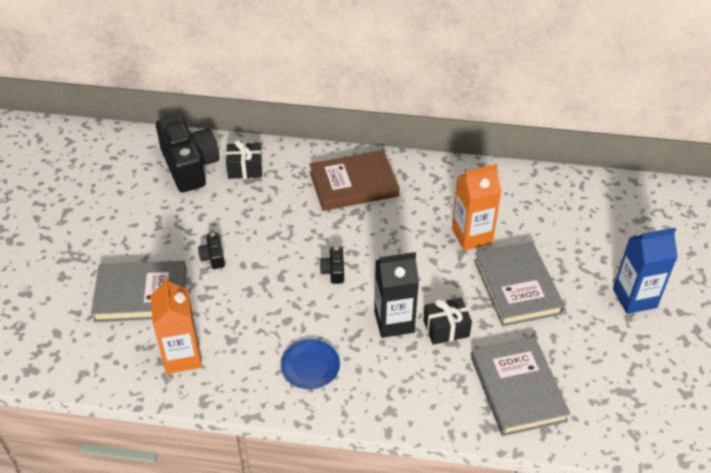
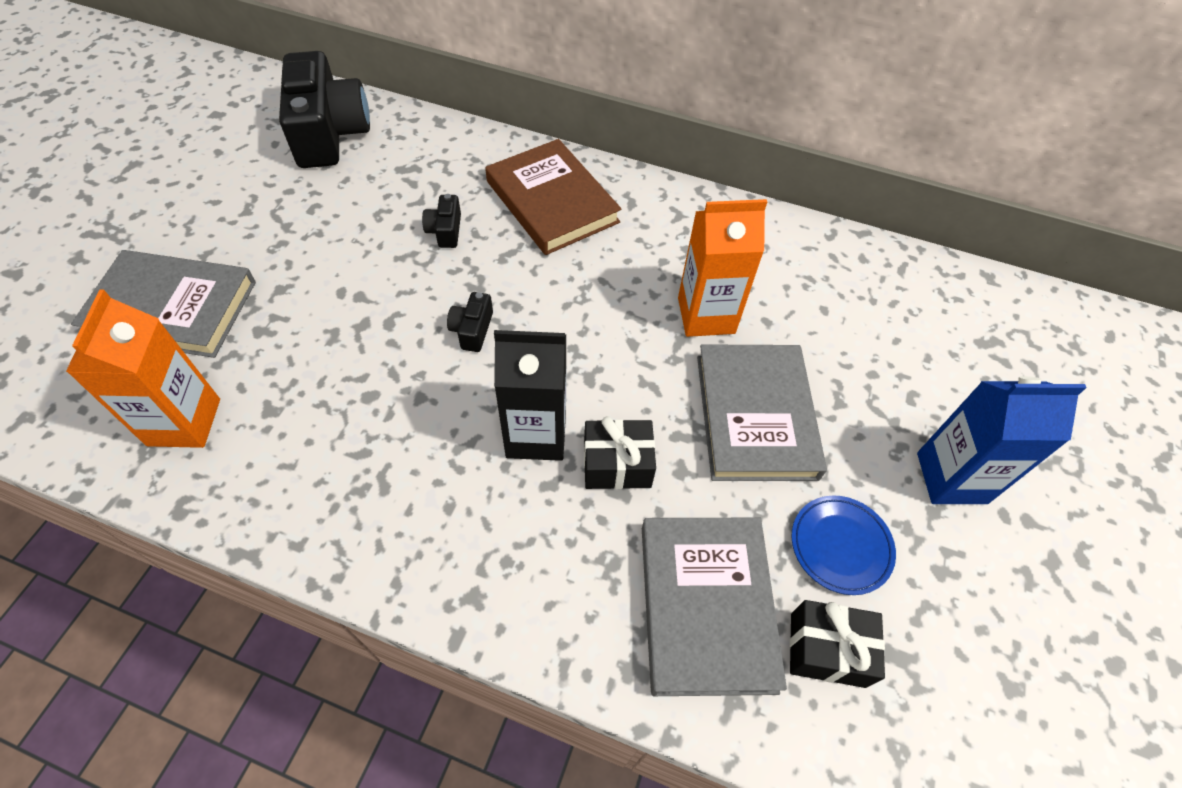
camera: 10 degrees right, 10 degrees up
(213, 257) = (303, 272): black camera -> black camera (445, 231)
(245, 168) = (405, 151): black gift -> black gift (827, 650)
(310, 366) = (374, 483): blue plate -> blue plate (840, 546)
(353, 184) = (552, 202): brown book -> brown book turned 60 degrees clockwise

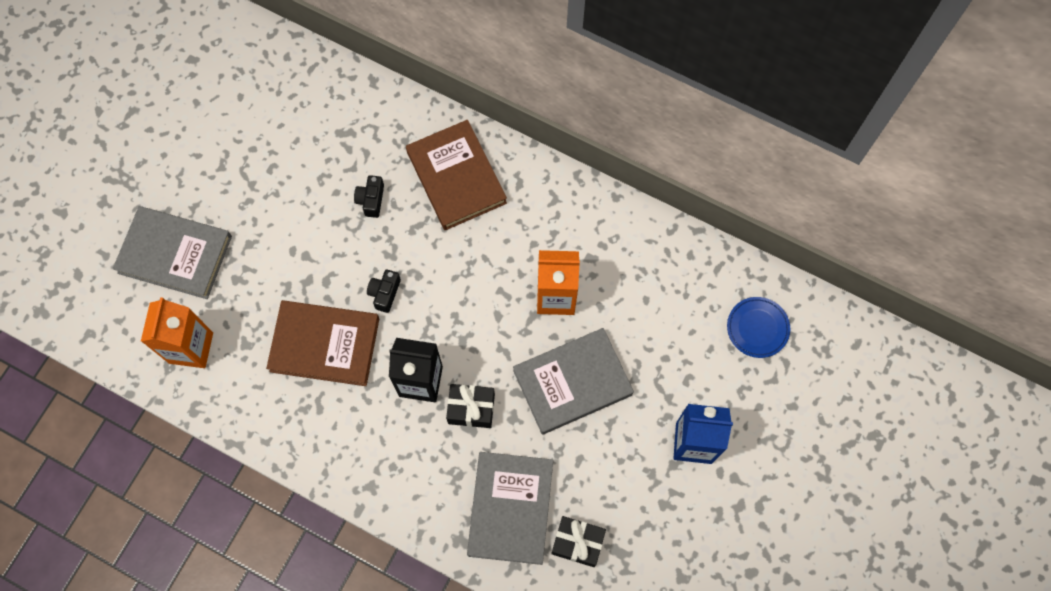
camera: 10 degrees right, 15 degrees up
(329, 133) = (283, 89): black camera -> none
(389, 400) = (325, 344): none -> brown book
(755, 416) = (572, 382): grey book -> grey book turned 60 degrees clockwise
(840, 546) = (604, 481): blue plate -> blue plate (757, 328)

